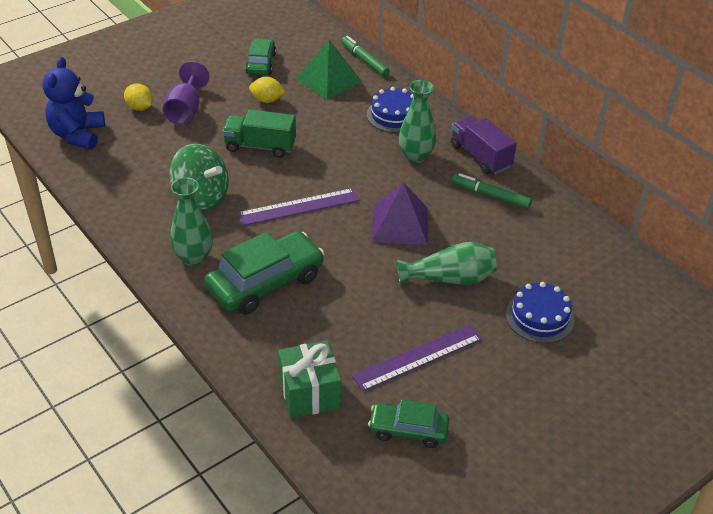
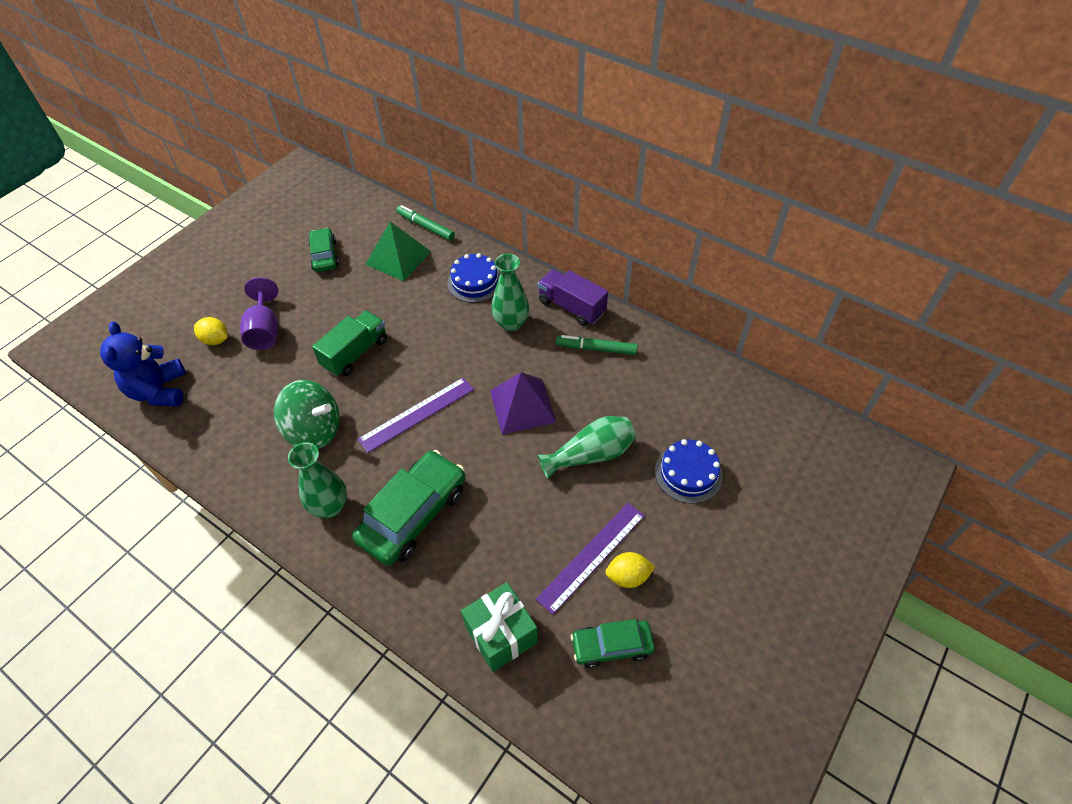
camera: 15 degrees left, 10 degrees up
(260, 146) = (355, 353): green truck -> green truck turned 135 degrees clockwise
(267, 100) = (344, 297): yellow lemon -> yellow lemon (628, 576)

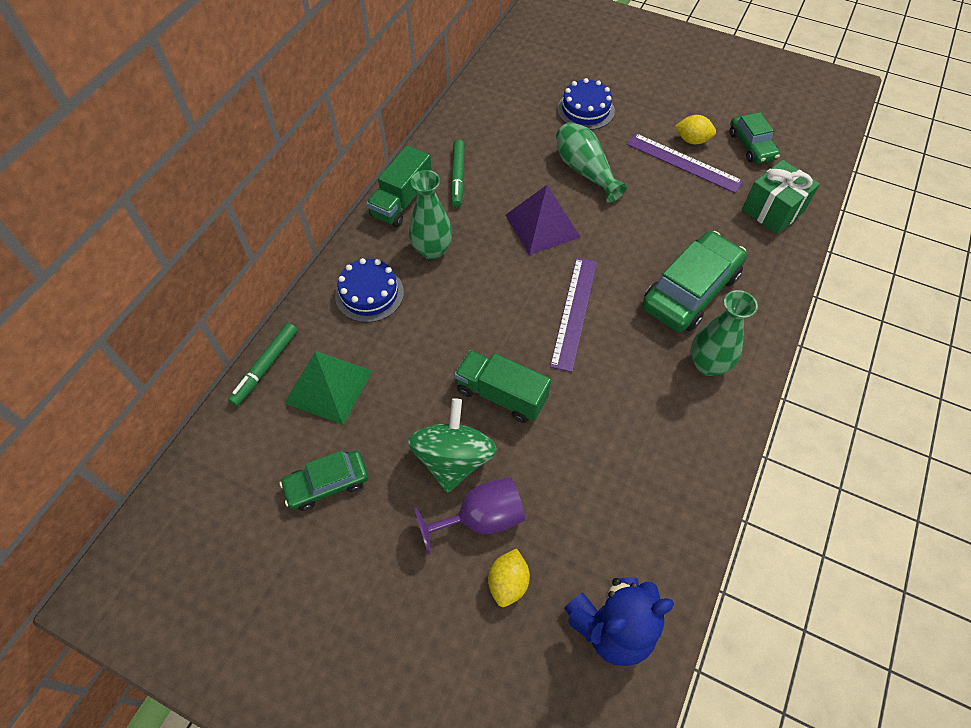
camera: 100 degrees left, 5 degrees up
(314, 430) = (621, 407): green spinning top -> green spinning top (453, 459)
(413, 514) = (690, 291): green car -> green car turned 105 degrees clockwise
(417, 414) = (574, 312): purple ruler -> purple ruler turned 60 degrees clockwise
(571, 307) = (402, 201): purple truck -> green truck
(628, 576) = (692, 140): yellow lemon -> yellow lemon turned 60 degrees counterclockwise

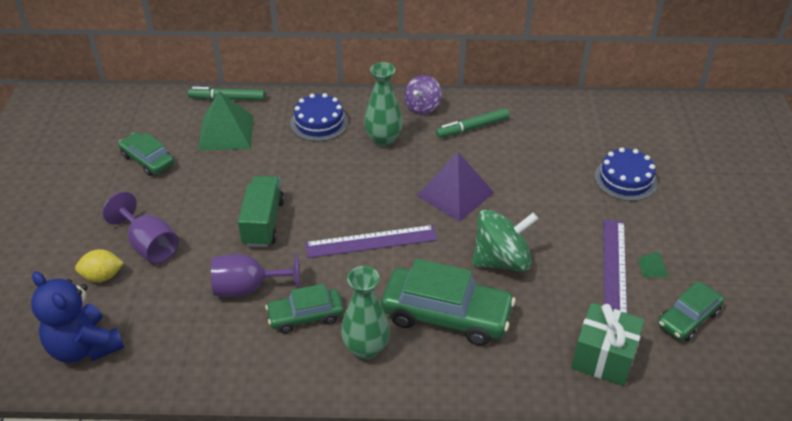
camera: 65 degrees right, 15 degrees down
(402, 201) = (422, 107): green truck -> purple spinning top
(453, 459) = (193, 215): green spinning top -> green spinning top (501, 260)
(585, 171) = (543, 202): green vase -> none
(591, 437) = (248, 288): none -> purple goblet
(649, 399) = (305, 316): none -> green car
(692, 140) = (653, 267): yellow lemon -> green pyramid

